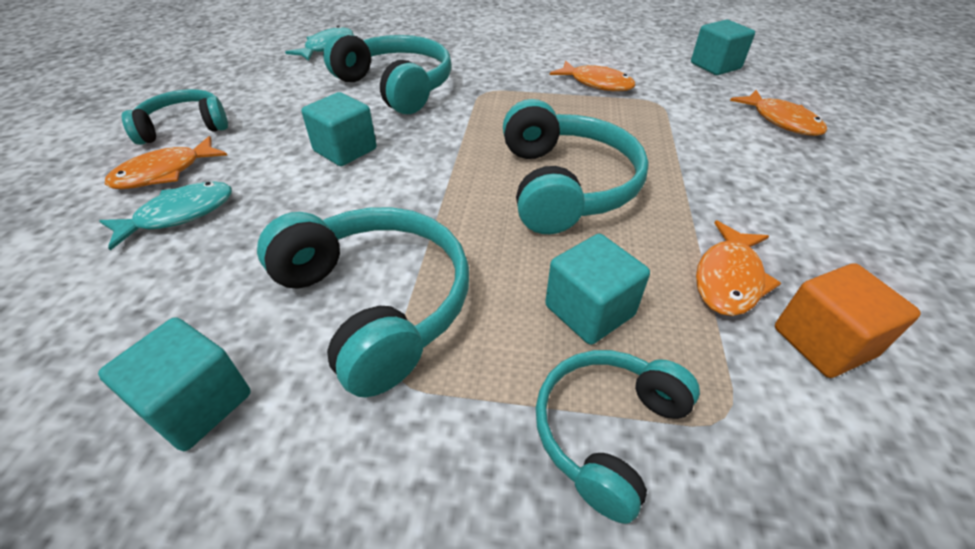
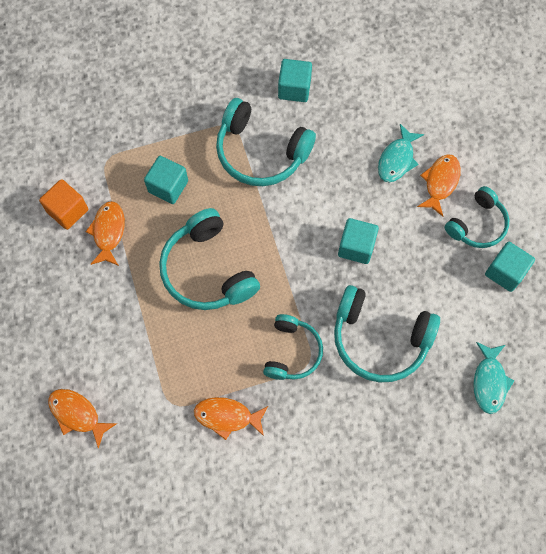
camera: 155 degrees right, 25 degrees up
(607, 431) = (147, 138): turquoise headphones -> turquoise headphones (292, 352)
(715, 66) = (133, 501): turquoise cube -> turquoise cube (505, 272)

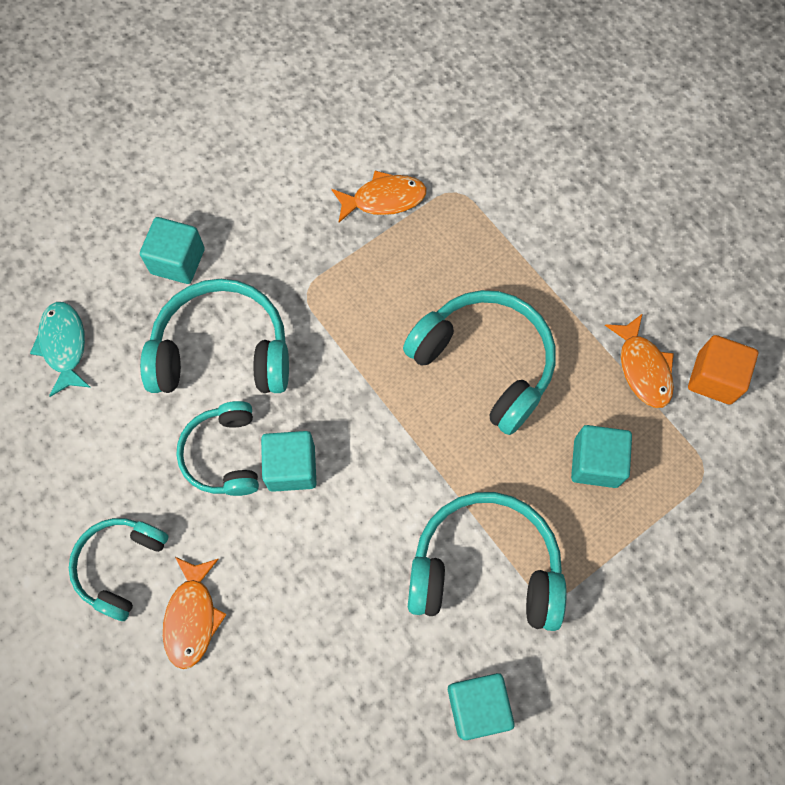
camera: 160 degrees right, 0 degrees up
(77, 414) = (560, 145): orange fish -> none
(292, 352) = (332, 297): turquoise headphones -> turquoise headphones (224, 454)
(397, 159) = (270, 633): turquoise fish -> none
(505, 272) = (66, 505): turquoise cube -> turquoise cube (178, 261)

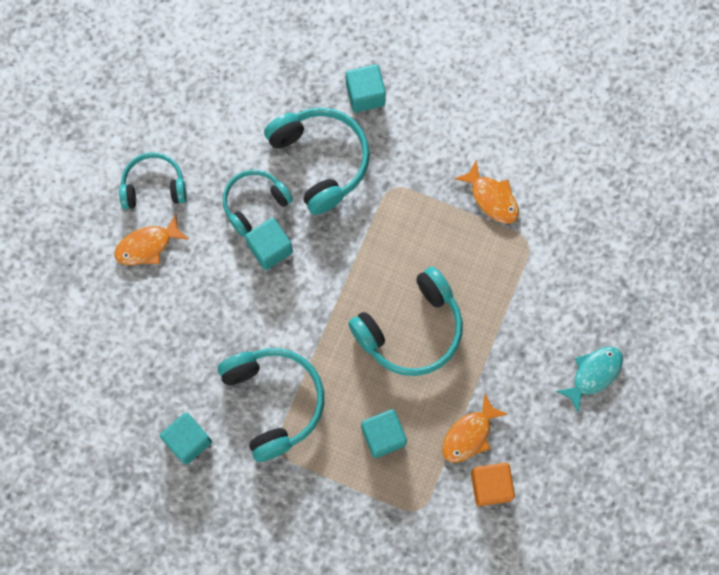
camera: 60 degrees right, 5 degrees up
(64, 346) = (267, 64): turquoise fish -> turquoise fish (593, 374)
(485, 363) = (411, 329): turquoise headphones -> turquoise headphones turned 45 degrees clockwise

